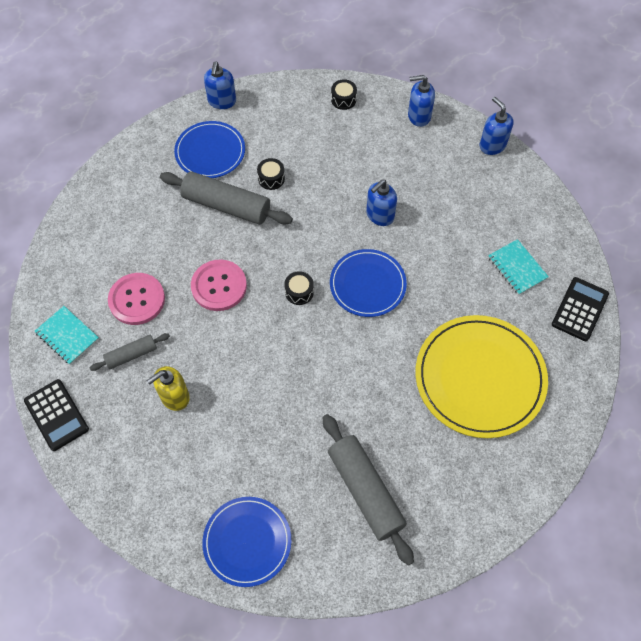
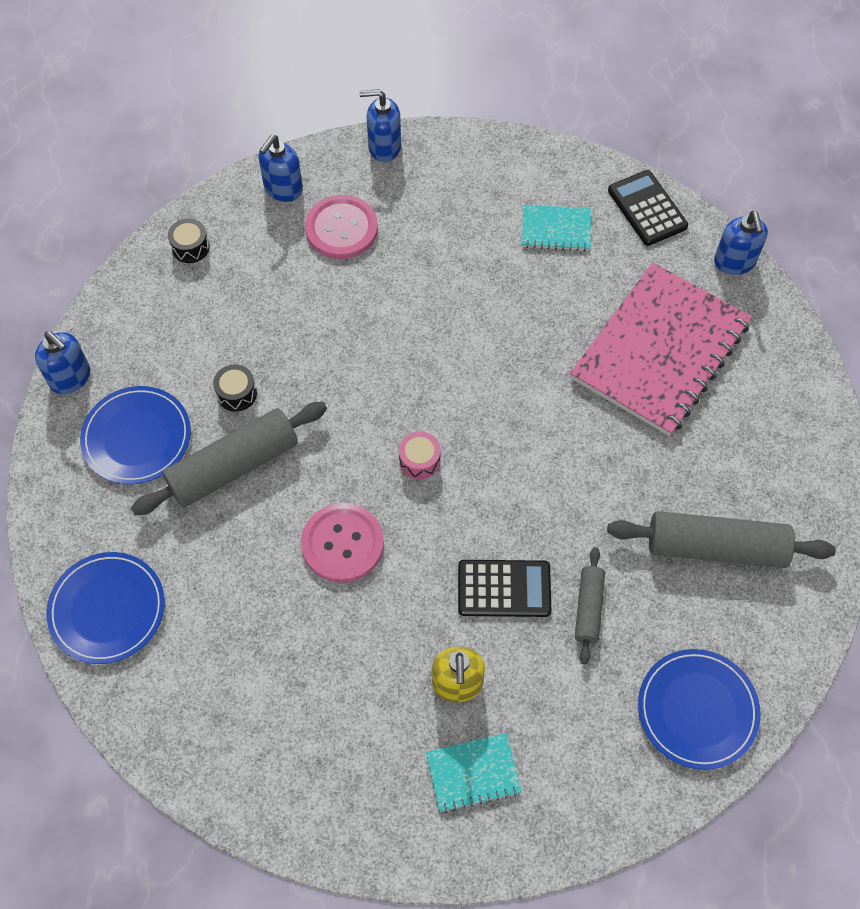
camera: 55 degrees left, 0 degrees up
(56, 415) = (381, 844): black calculator -> black calculator (504, 588)
(67, 336) = (274, 768): turquoise notebook -> turquoise notebook (473, 773)
(131, 355) = (361, 702): grey rolling pin -> grey rolling pin (588, 608)
(137, 300) = (287, 651): pink button -> pink button (341, 229)
(299, 292) = (419, 461): black drum -> pink drum
(367, 284) = (465, 384): blue plate -> blue plate (107, 609)
(379, 215) = (384, 314): blue soap dispenser -> blue soap dispenser (734, 262)
(480, 378) = (660, 351): yellow plate -> pink notebook

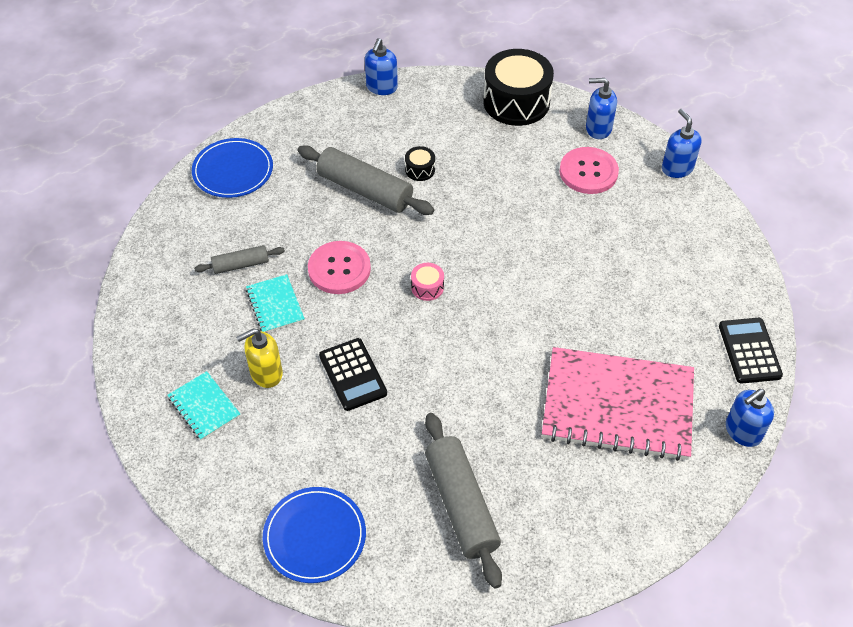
camera: 65 degrees right, 10 degrees down
(137, 437) = (358, 135): blue plate -> none
(190, 247) = (516, 102): black drum -> black drum, size x2.34
(556, 229) = (683, 297): turquoise notebook -> turquoise notebook (275, 305)
(588, 608) = (364, 433): grey rolling pin -> grey rolling pin (241, 265)
(647, 208) = (749, 351): black calculator -> black calculator turned 45 degrees counterclockwise

